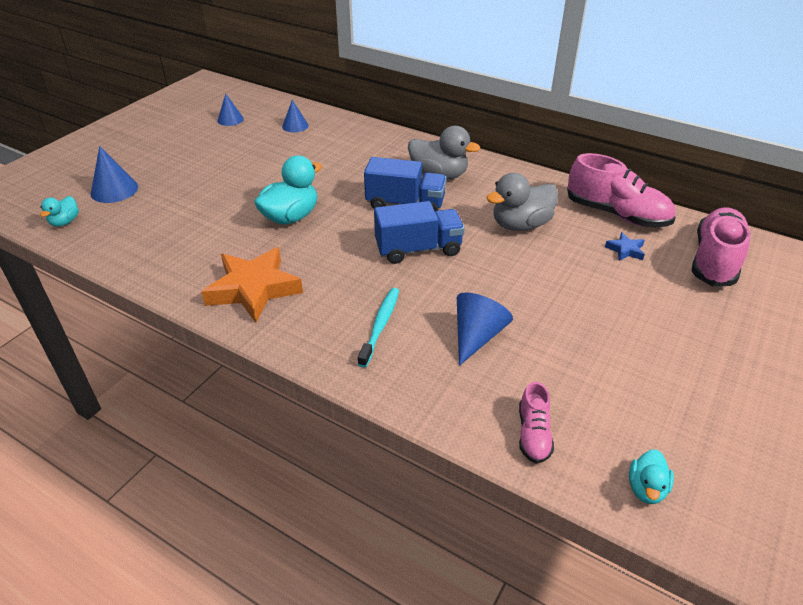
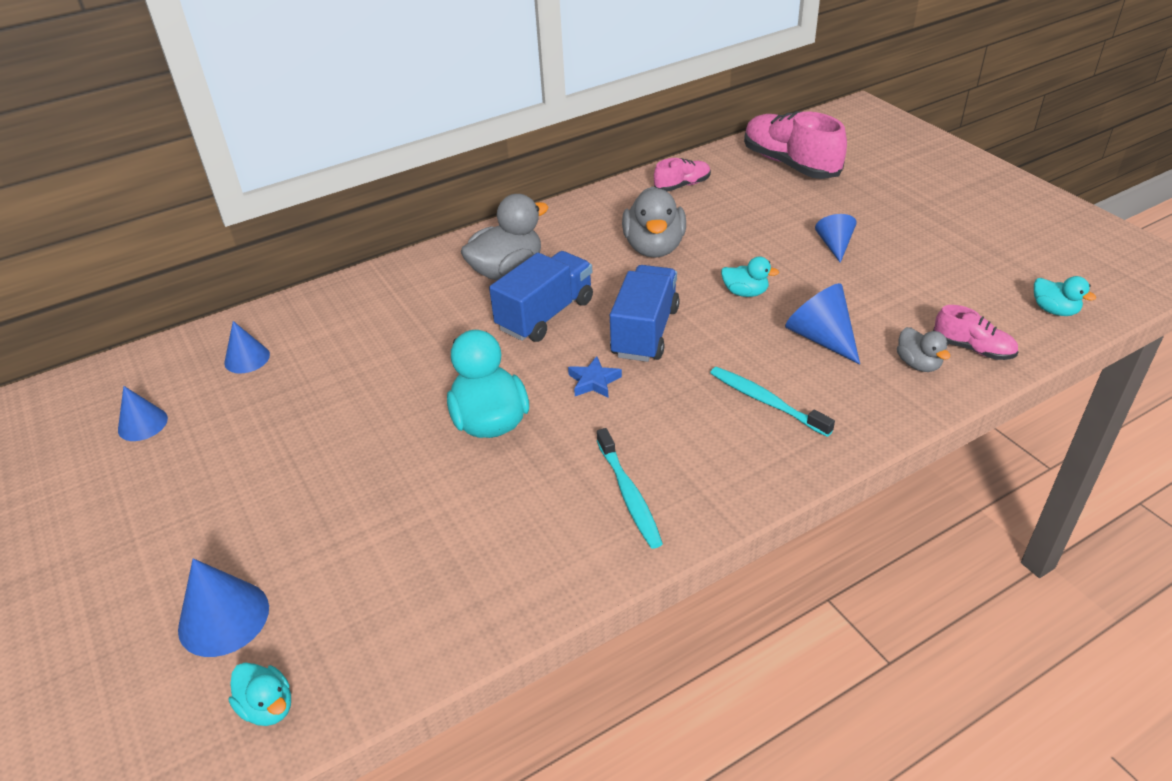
camera: 60 degrees left, 0 degrees up
(254, 289) = (629, 495): orange star -> turquoise toothbrush
(484, 401) = (918, 364): none -> grey duck
(503, 282) = (745, 293): none -> turquoise duck
(613, 315) = (834, 245): none -> blue cone
(616, 214) = (682, 185): pink shoe -> pink shoe, size x0.52
(625, 250) = (743, 203): blue star -> blue star (594, 381)

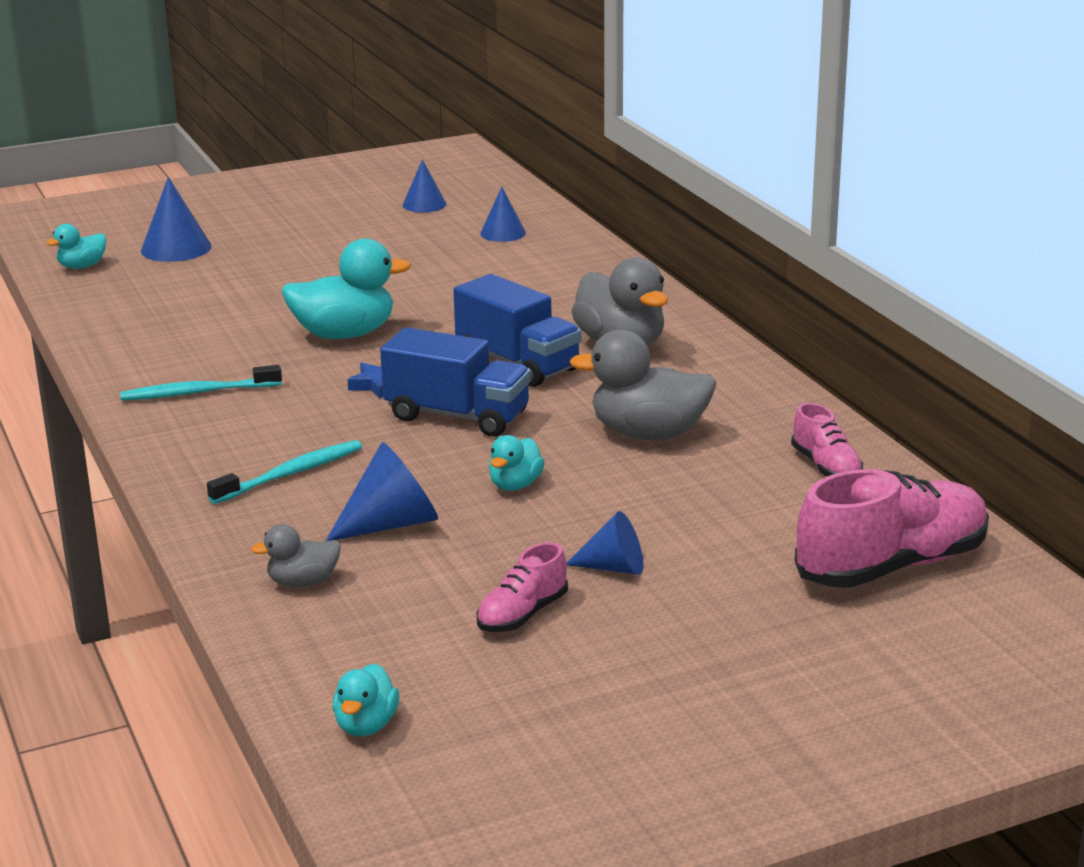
camera: 95 degrees right, 15 degrees down
(973, 349) = (312, 631): pink shoe -> pink shoe (522, 615)
(1054, 310) = (366, 725): turquoise duck -> turquoise duck turned 45 degrees counterclockwise

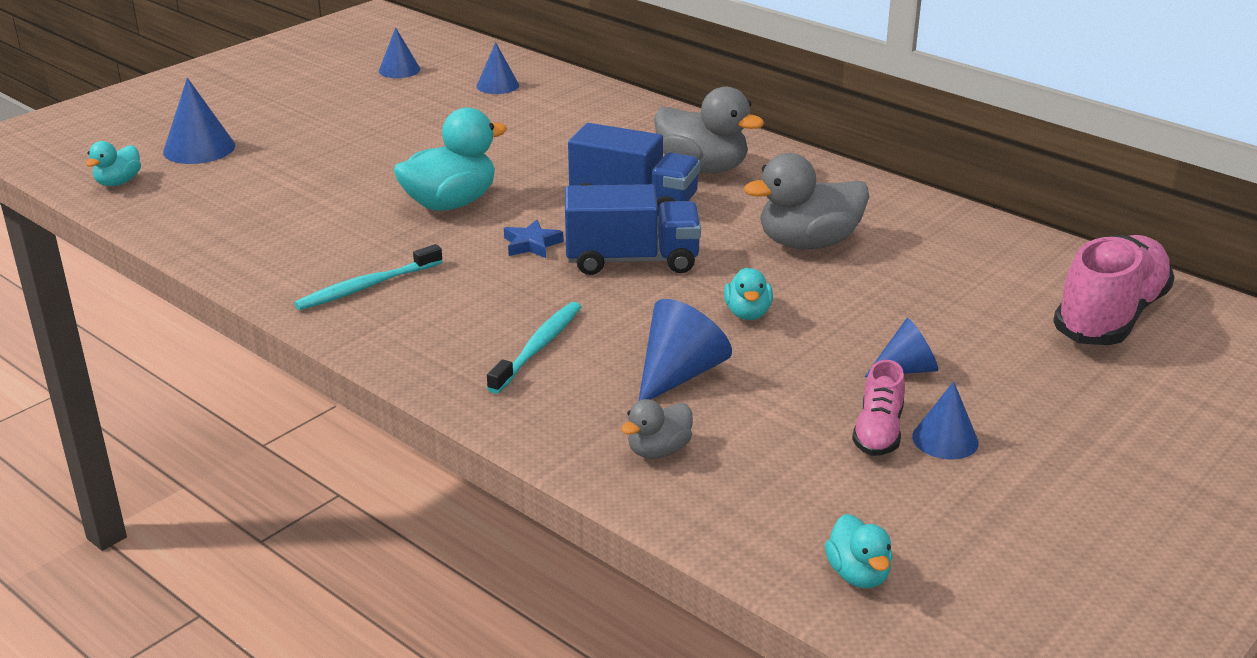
camera: 25 degrees left, 5 degrees up
(580, 636) = (945, 439): none -> blue cone
(826, 467) = (974, 243): pink shoe -> none

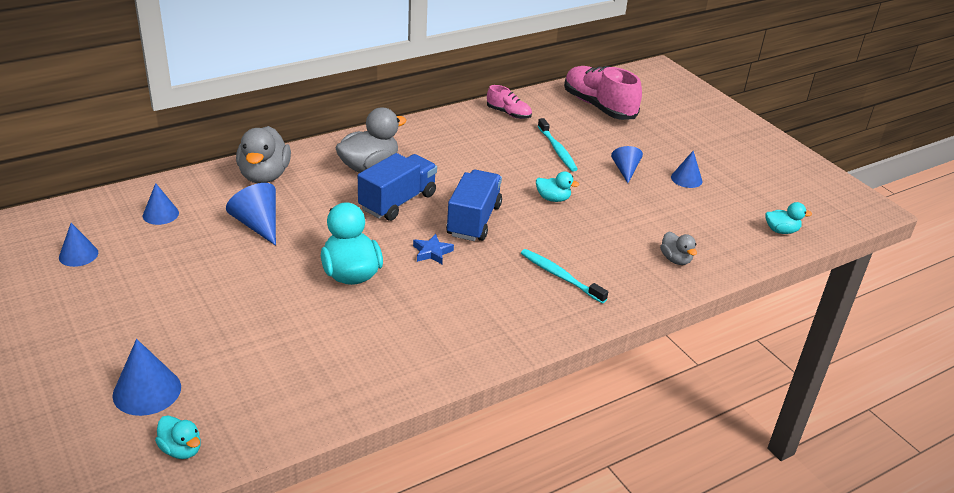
camera: 75 degrees left, 5 degrees up
(366, 287) = (452, 331): turquoise toothbrush -> turquoise toothbrush (557, 150)
(679, 374) = (606, 236): blue cone -> blue cone (257, 225)
(808, 243) = (486, 160): grey duck -> grey duck (264, 176)
(878, 432) = (676, 194): pink shoe -> pink shoe (508, 113)

